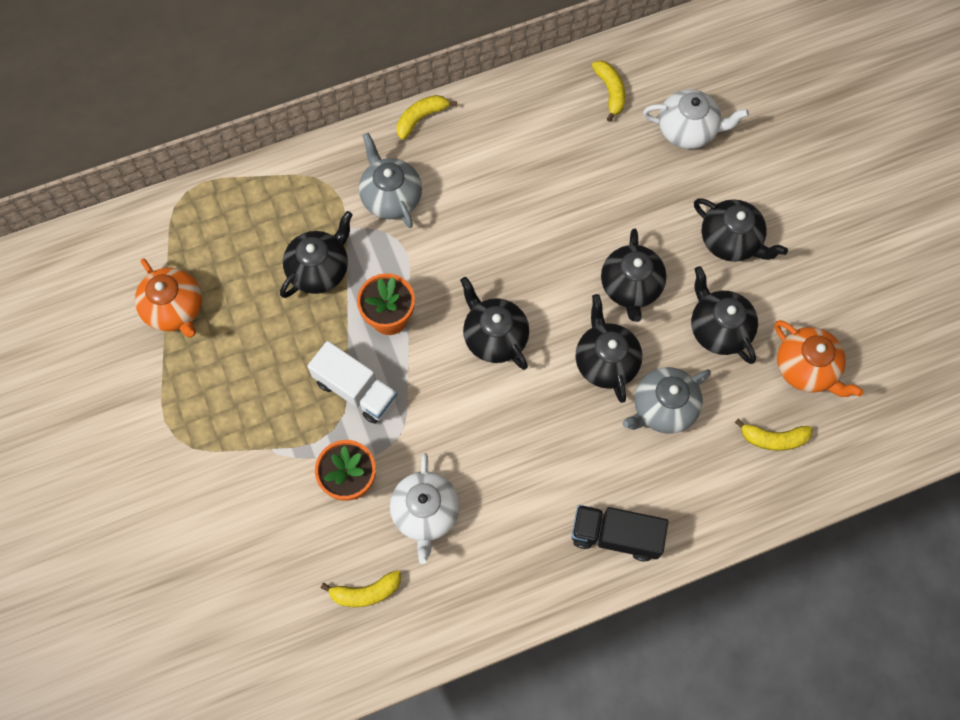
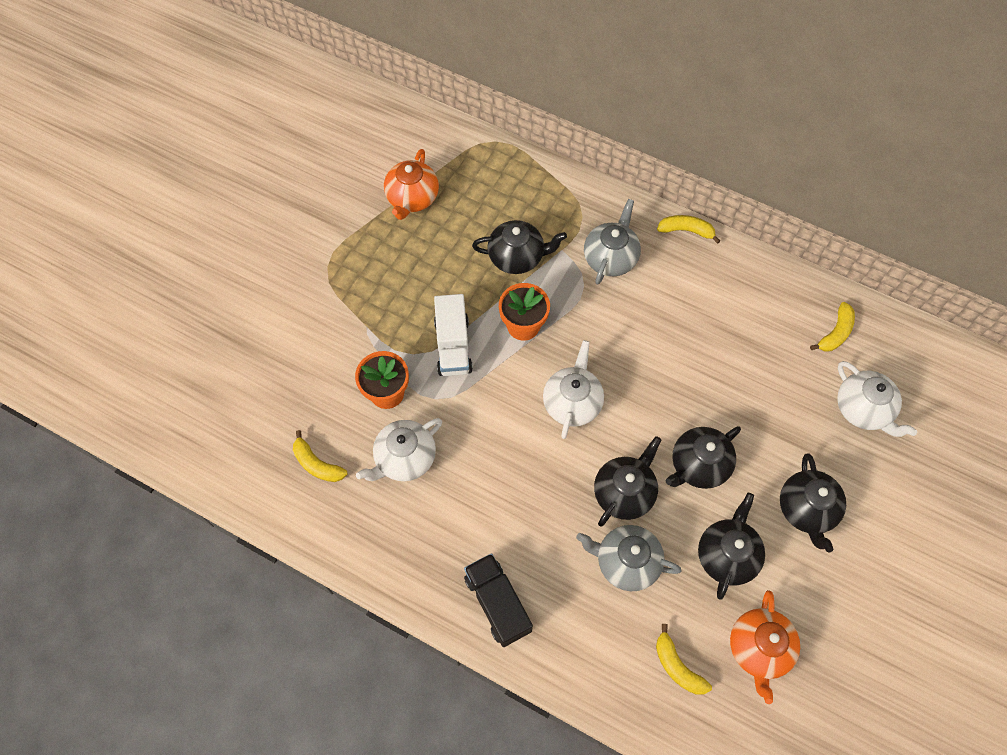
camera: 50 degrees right, 5 degrees down
(494, 337) = (572, 403): black teapot -> white teapot

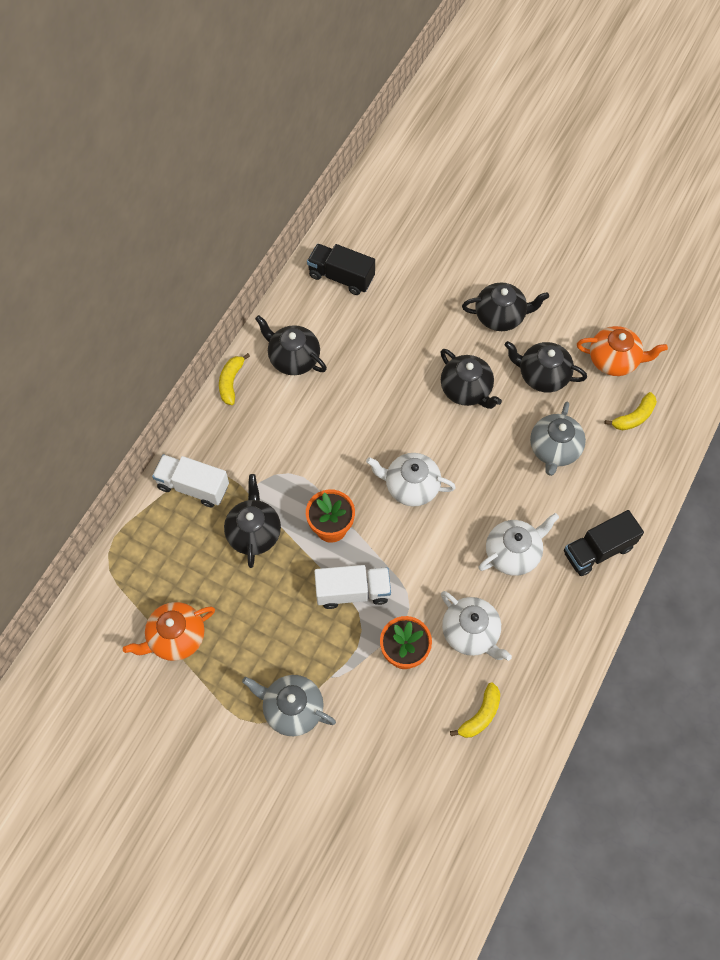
camera: 90 degrees left, 0 degrees up
(412, 198) = (176, 637): orange teapot -> orange teapot turned 135 degrees clockwise
(565, 204) = (193, 486): none -> white truck
(610, 258) = (258, 448): grey teapot -> grey teapot (292, 709)
(624, 492) = (493, 448): black teapot -> black teapot (293, 358)
(835, 333) = (341, 277): yellow banana -> black truck
(863, 409) = (412, 267): white teapot -> white teapot (513, 553)

